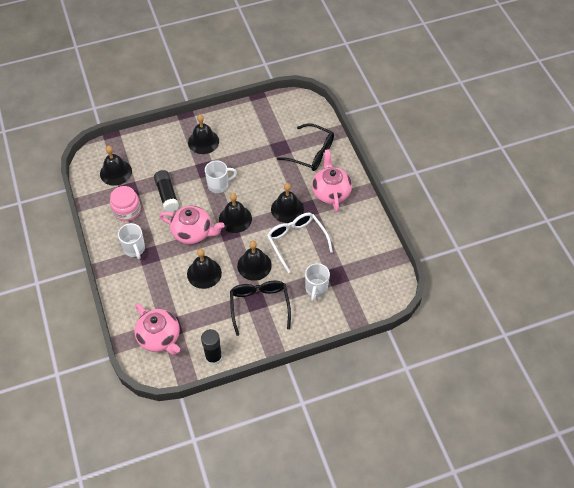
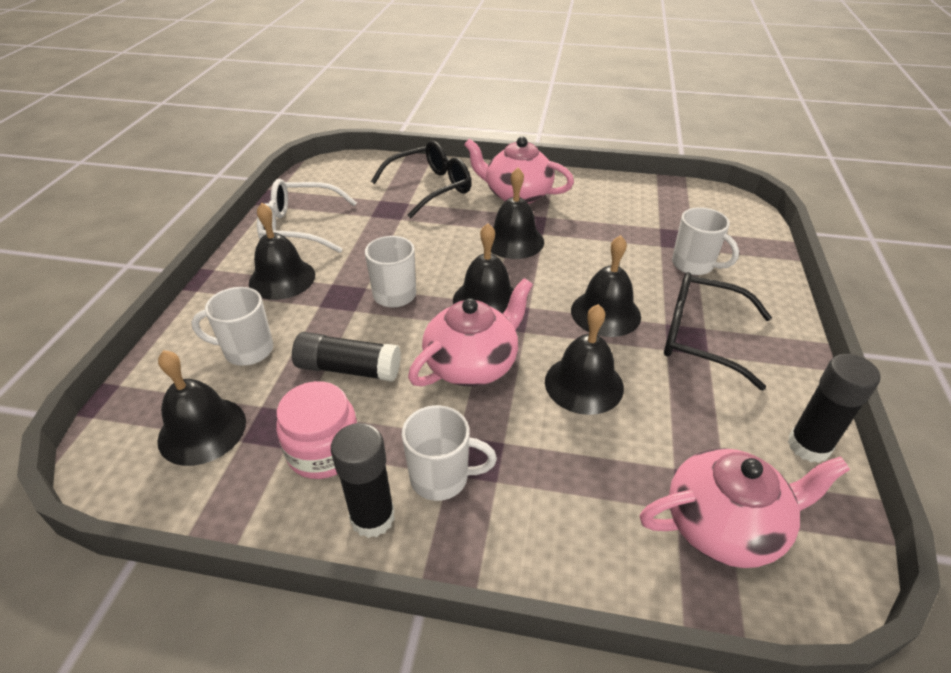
camera: 60 degrees left, 15 degrees down
(109, 238) = (372, 517): none -> black glue stick
(157, 159) = (247, 350): none -> white mug
(296, 241) = (585, 253): white glasses -> white glasses (299, 227)

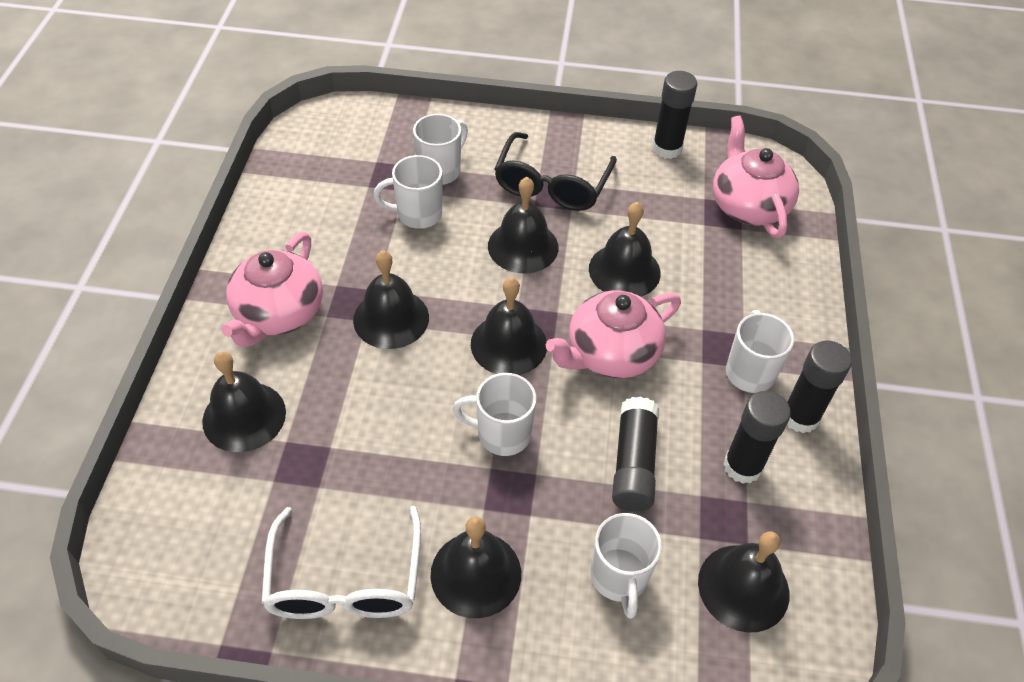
camera: 95 degrees left, 10 degrees up
(324, 450) = (742, 466): pink jar -> black glue stick
(430, 187) = (244, 416): black glasses -> black bell
(472, 364) = (610, 354): pink teapot -> pink teapot turned 75 degrees counterclockwise
(632, 253) = (417, 214): none -> white mug

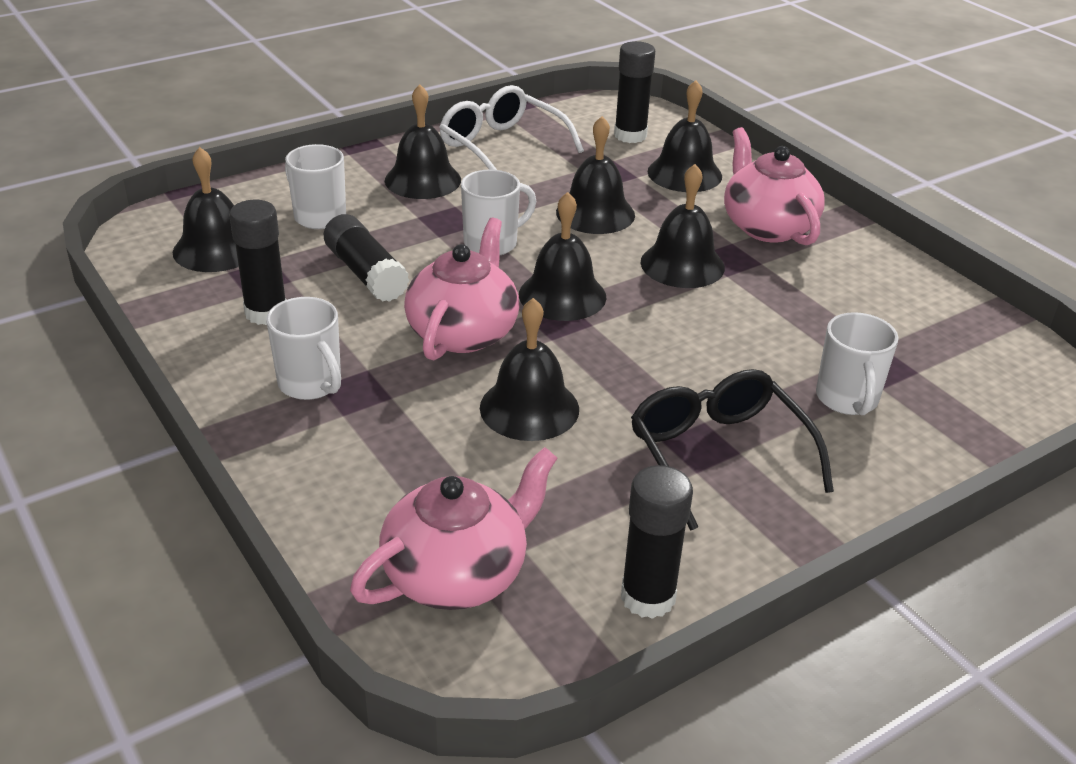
camera: 140 degrees right, 15 degrees down
(417, 214) = (795, 347): white mug -> none
(523, 246) = (658, 374): black bell -> black bell (595, 213)
(747, 206) = (457, 574): pink teapot -> pink teapot turned 75 degrees counterclockwise
(800, 417) = (231, 372): black glue stick -> black glue stick (630, 135)

